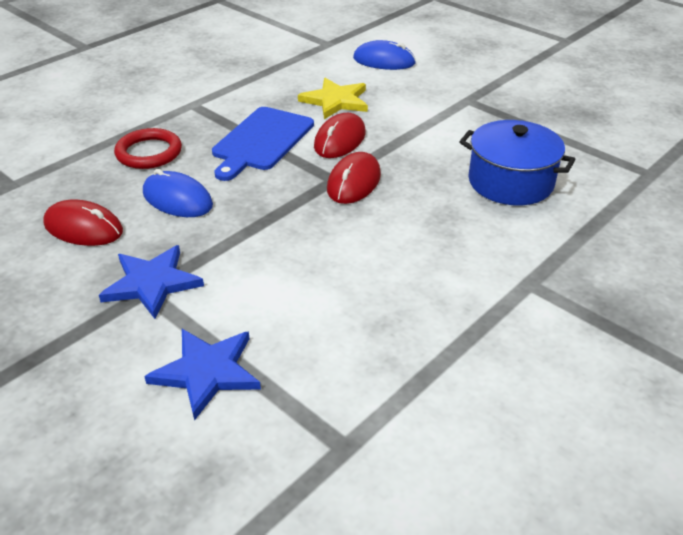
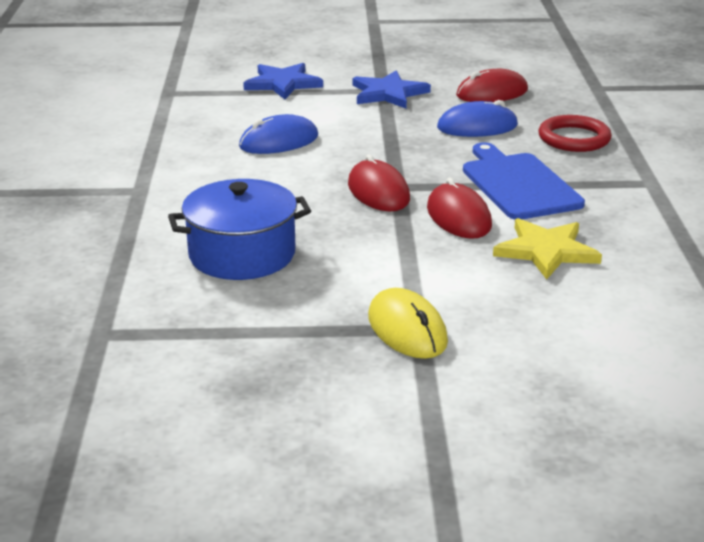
camera: 135 degrees right, 10 degrees down
(384, 61) = (615, 333): blue mouse -> blue mouse (279, 141)
(474, 102) = (407, 329): none -> yellow mouse

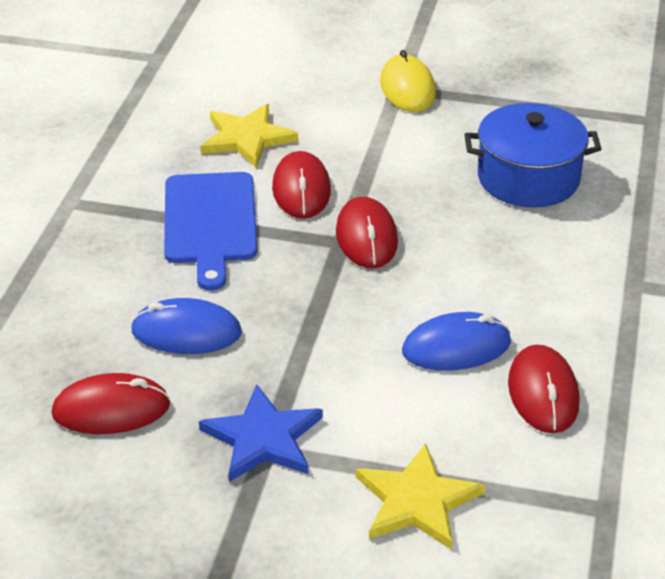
camera: 165 degrees left, 10 degrees up
(212, 129) = (543, 393): none -> red mouse
(282, 84) = (417, 501): blue star -> yellow star
(574, 138) = (85, 287): red ring -> none

